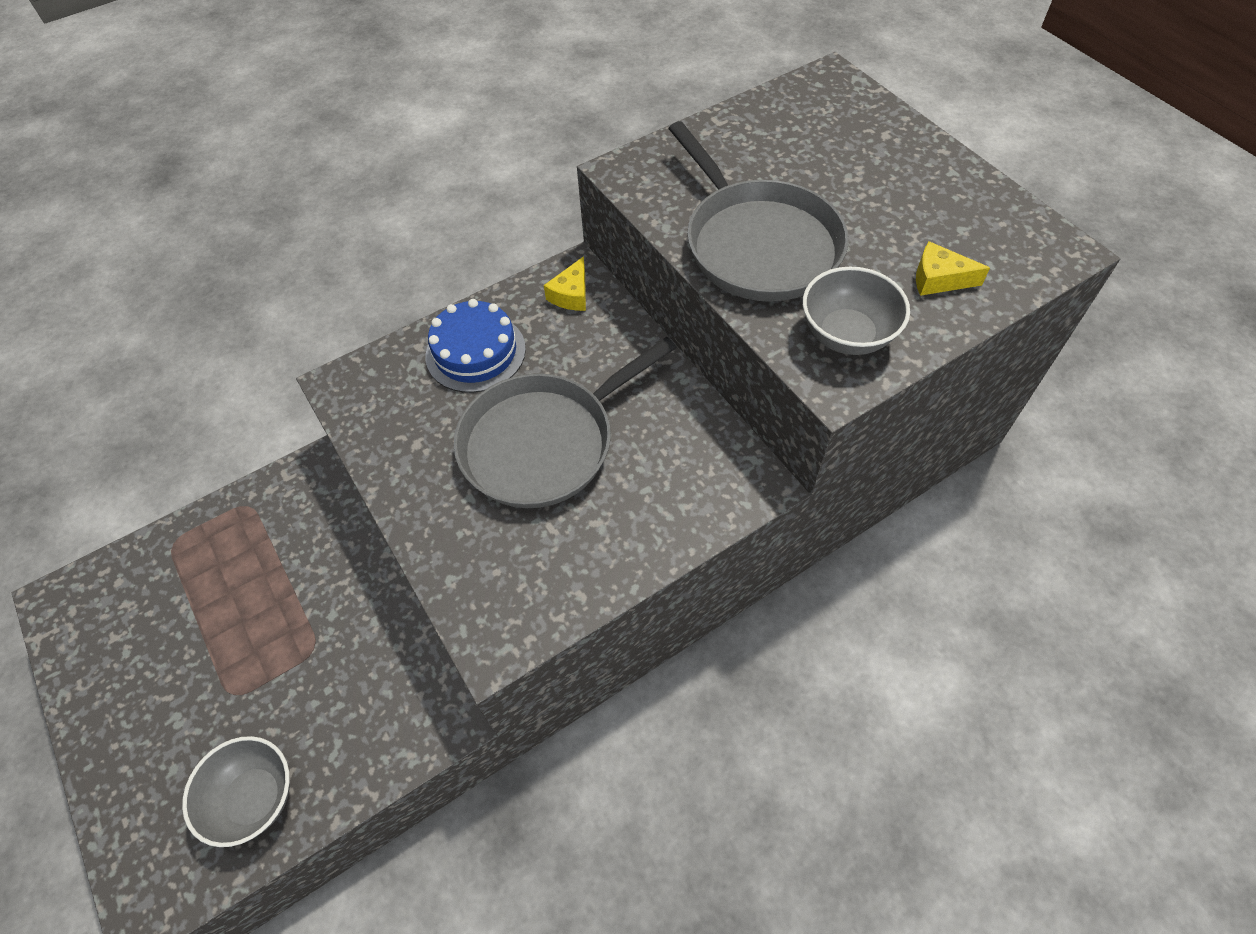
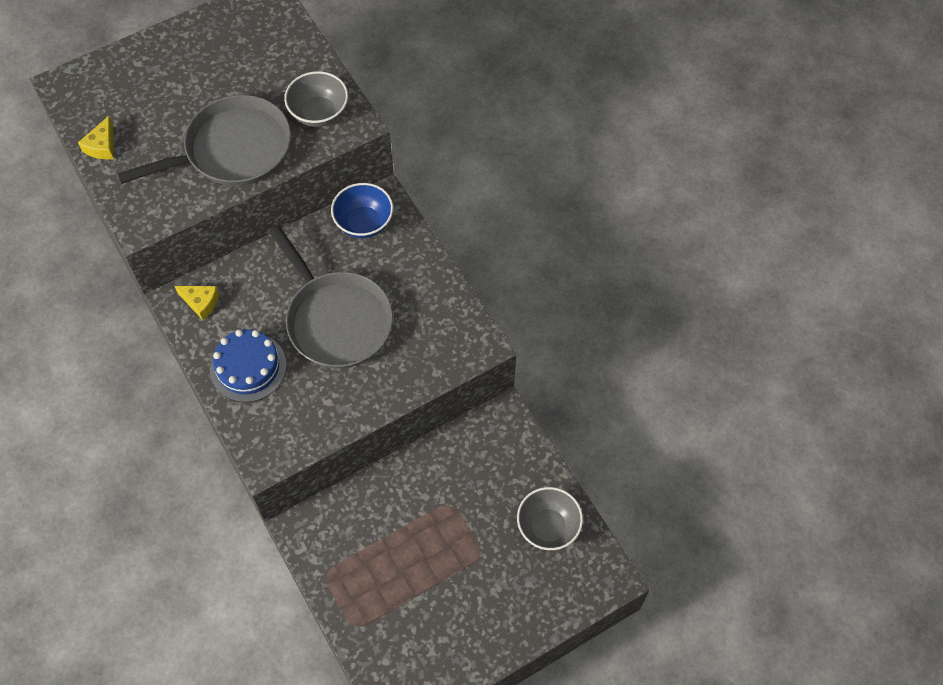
camera: 90 degrees left, 5 degrees up
(712, 462) = (364, 223): none -> blue bowl
(939, 279) = (281, 60): yellow cheese -> yellow cheese (102, 146)

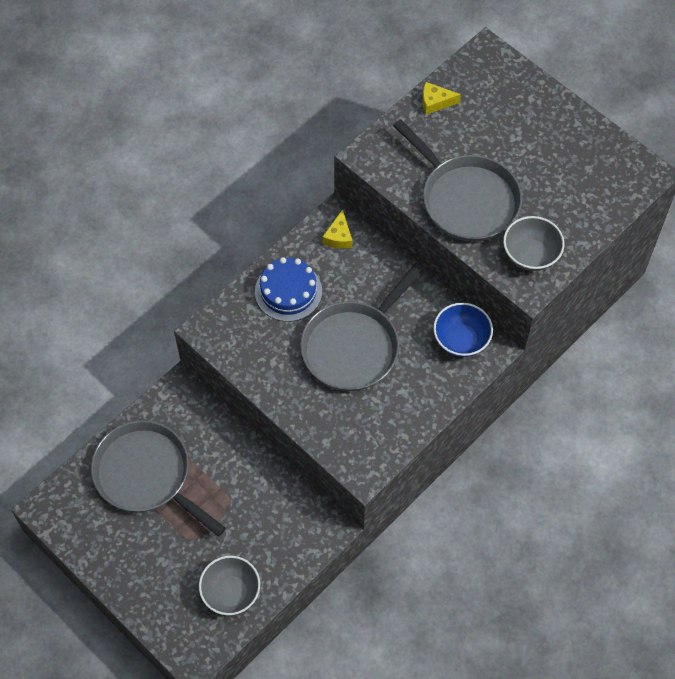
camera: 75 degrees right, 0 degrees up
(390, 586) = (146, 475): none -> grey pan

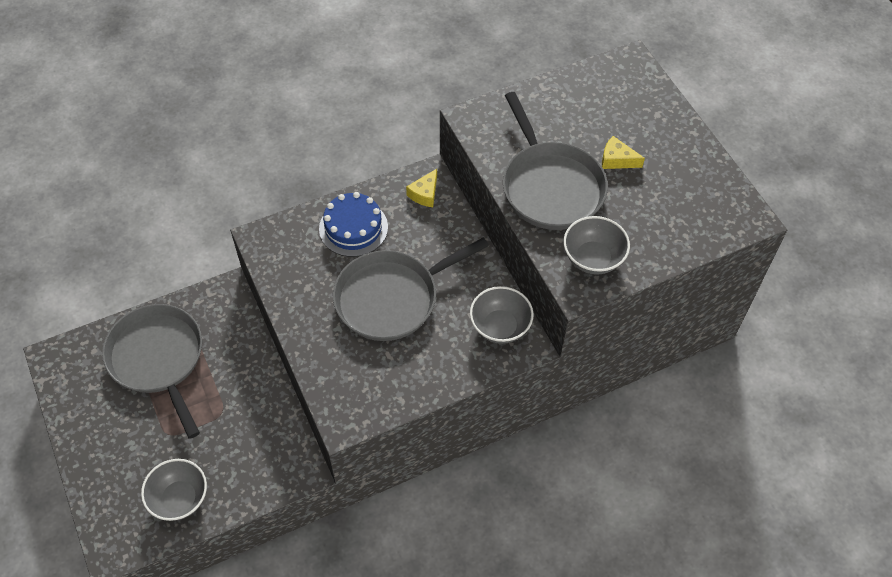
camera: 20 degrees right, 5 degrees down
(435, 102) = (560, 91): yellow cheese -> yellow cheese (617, 160)
(461, 340) = (500, 327): blue bowl -> grey bowl

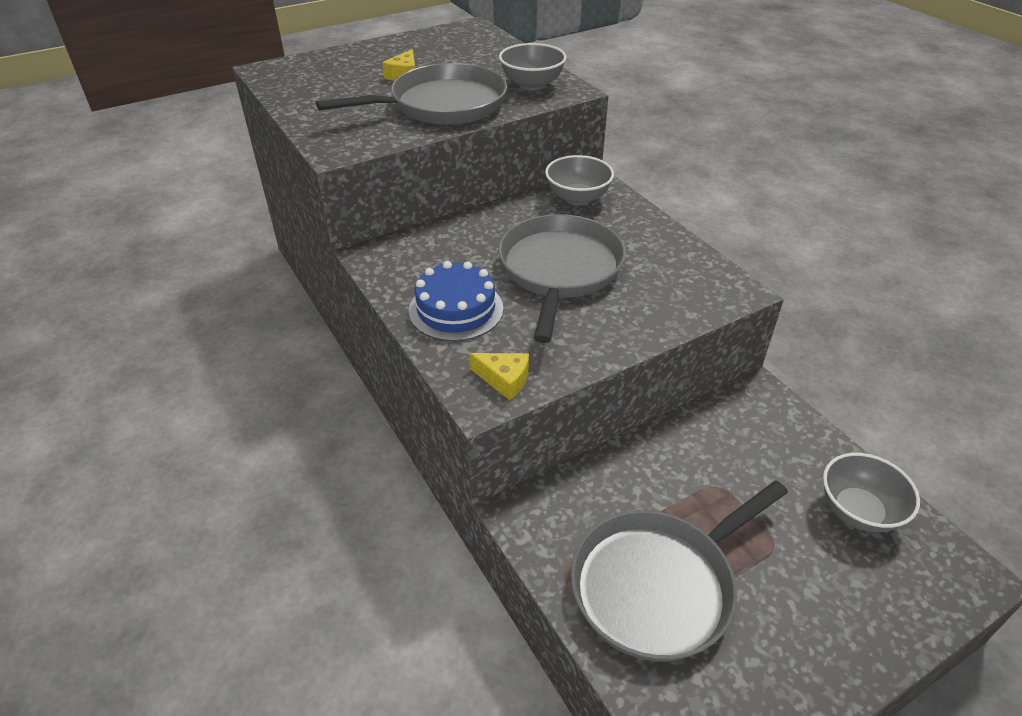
camera: 95 degrees left, 15 degrees down
(391, 298) = (559, 270): grey pan -> grey pan turned 135 degrees counterclockwise
(425, 194) = (398, 256): yellow cheese -> yellow cheese (504, 379)

